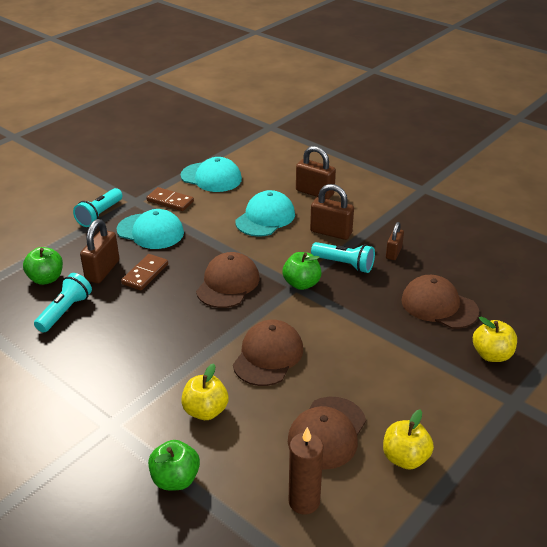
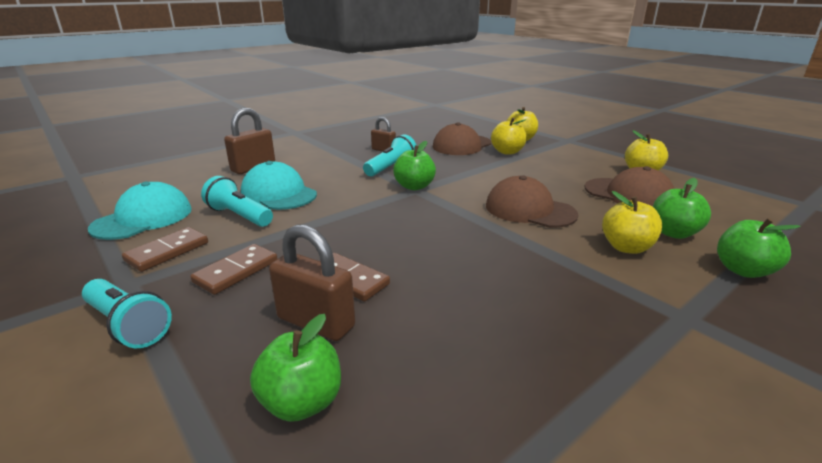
camera: 80 degrees left, 10 degrees down
(65, 311) = (421, 369): turquoise flashlight -> turquoise flashlight (239, 216)
(150, 231) = (236, 271): turquoise cap -> brown domino
(228, 284) = (399, 222): brown cap -> none
(239, 449) = (673, 233): none -> green apple
(304, 501) = (717, 210): brown candle -> none
(331, 232) = (334, 168): brown padlock -> none
(431, 342) = (507, 152): none -> yellow apple

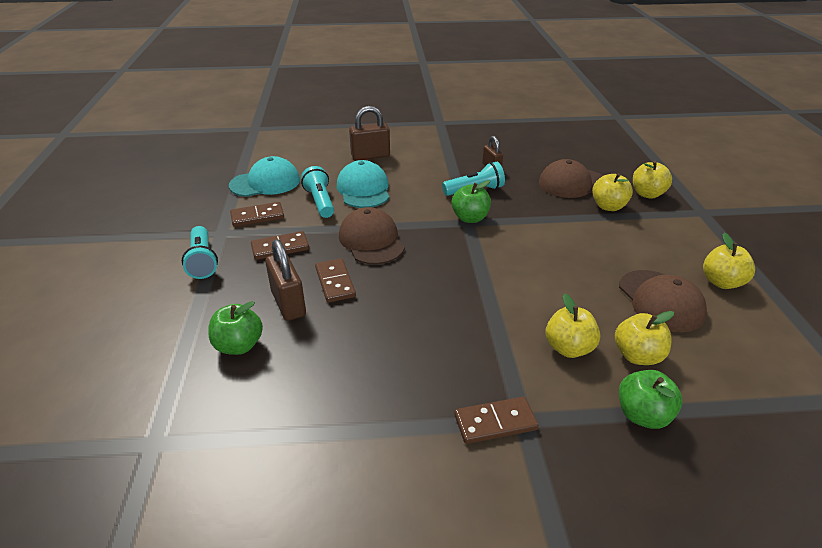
camera: 35 degrees right, 10 degrees up
(529, 210) = (537, 279): brown cap -> brown cap (371, 241)
(671, 332) = (495, 422): none -> brown domino
(673, 233) = (637, 355): green apple -> yellow apple

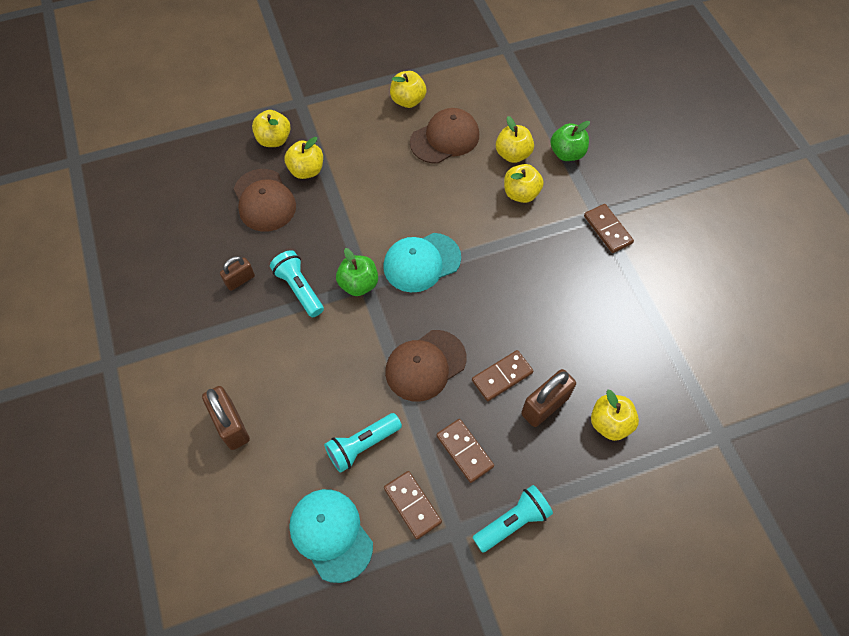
camera: 105 degrees left, 25 degrees up
(239, 345) = (610, 423): green apple -> yellow apple
(363, 189) = (322, 406): turquoise cap -> turquoise cap (421, 262)

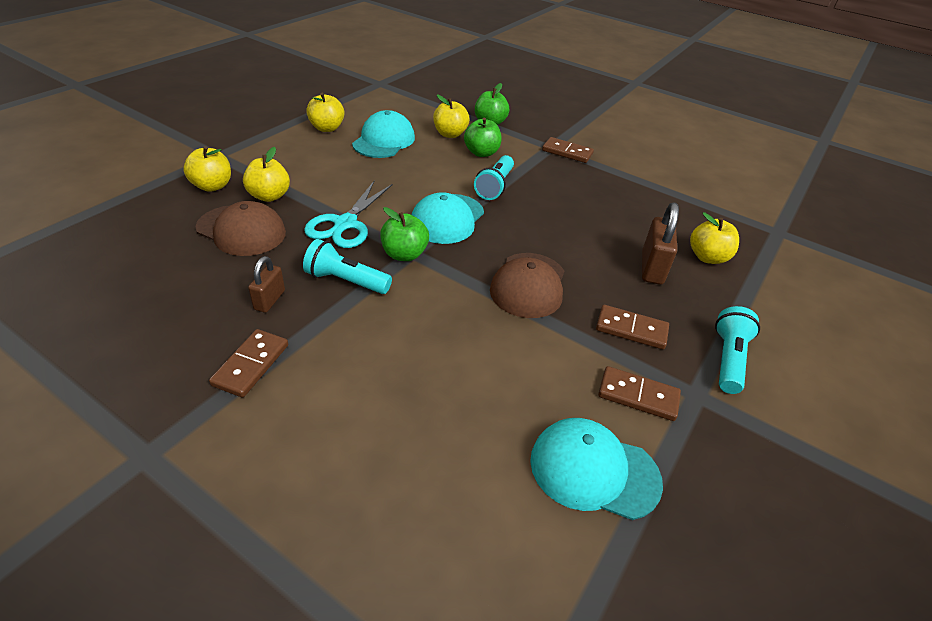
camera: 40 degrees left, 20 degrees down
(231, 425) = (379, 432): brown padlock -> none
(340, 229) = (345, 224): none -> turquoise scissors
(362, 445) = (539, 373): turquoise flashlight -> turquoise flashlight (495, 186)
(445, 138) = (384, 140): brown cap -> turquoise cap
(502, 377) = (598, 264): brown domino -> brown domino (251, 365)
(521, 193) = (481, 153): yellow apple -> green apple

